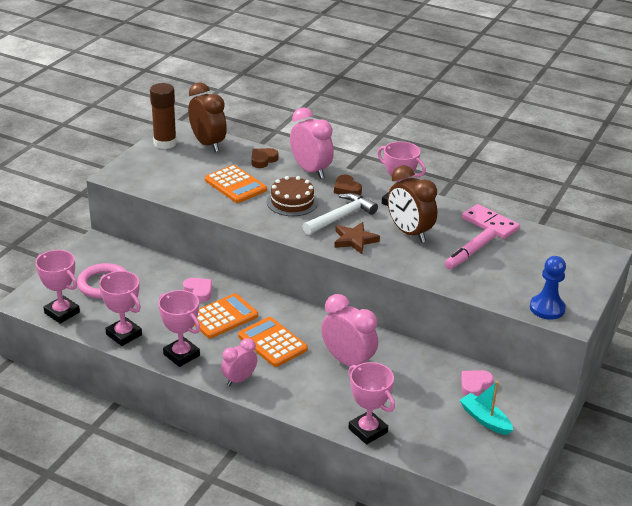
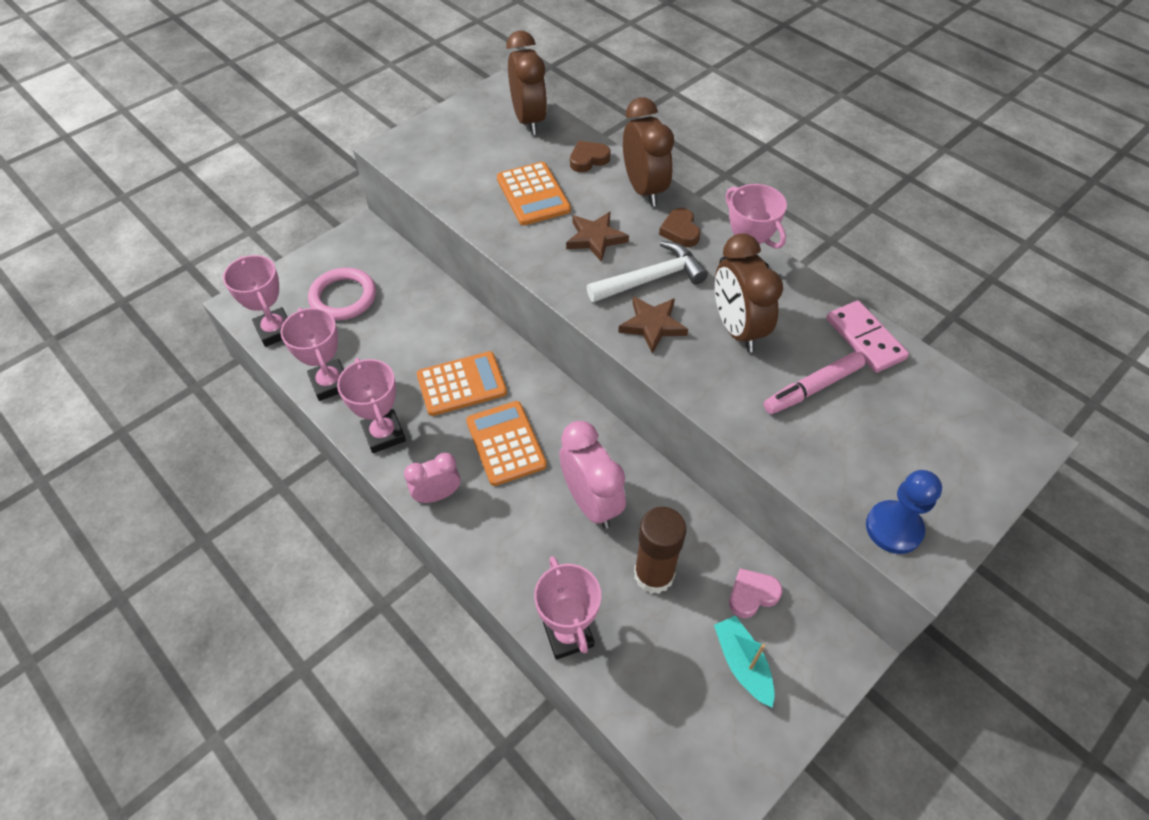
camera: 20 degrees right, 20 degrees up
(165, 143) = (475, 109): brown glue stick -> brown glue stick (654, 575)
(199, 291) = (450, 335): pink heart -> none
(292, 202) = (595, 238): brown cake -> brown star
(310, 170) = (644, 189): pink clock -> brown clock

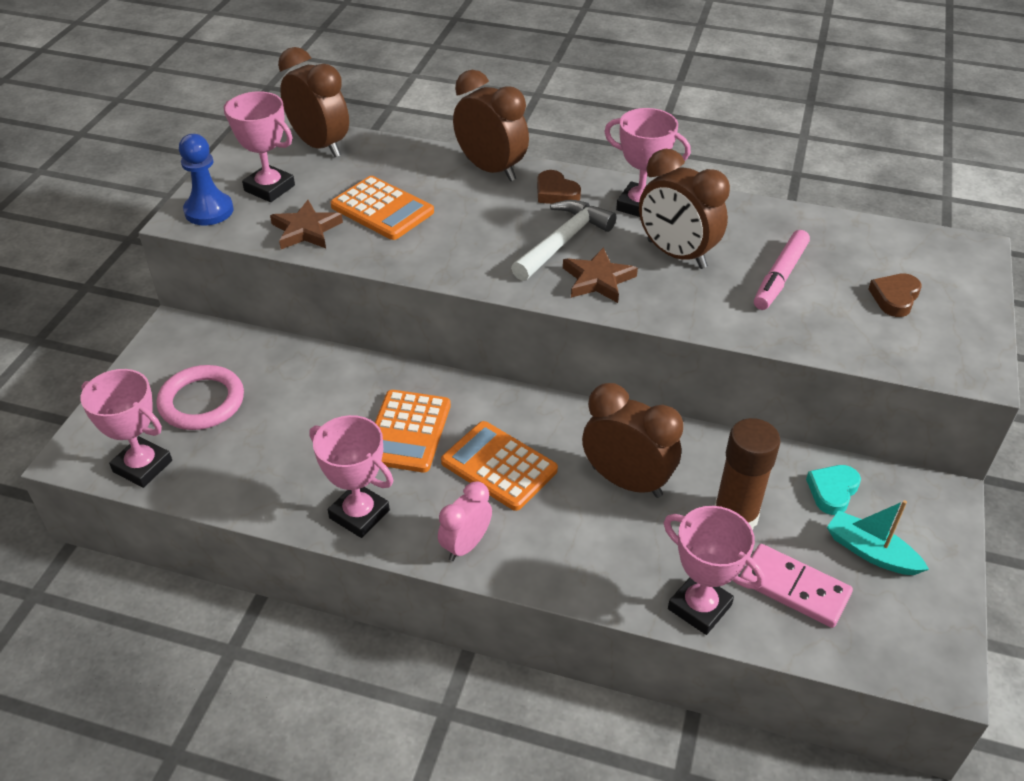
camera: 30 degrees left, 10 degrees down
(330, 383) = (255, 491): pink trophy -> pink trophy (269, 188)
(461, 384) = (407, 431): orange calculator -> orange calculator turned 150 degrees clockwise
(588, 159) = (413, 161): brown heart -> brown heart (894, 298)
(591, 502) = (626, 481): pink clock -> brown clock
(595, 238) = (479, 226): brown star -> brown star (306, 230)
(752, 595) = (832, 491): pink heart -> turquoise heart
(865, 339) = (789, 222): pink domino -> pink domino (794, 588)
(893, 528) = (934, 356): blue pawn -> blue pawn (209, 211)

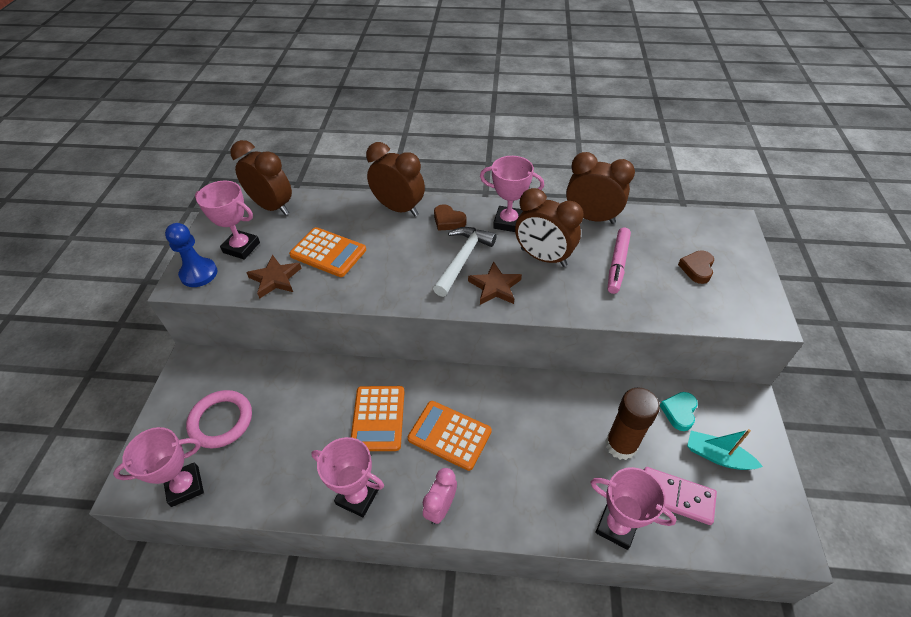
camera: 10 degrees left, 5 degrees up
(143, 466) = (185, 486): pink trophy -> pink trophy turned 45 degrees counterclockwise
(626, 481) = (541, 430): brown clock -> brown clock (591, 218)

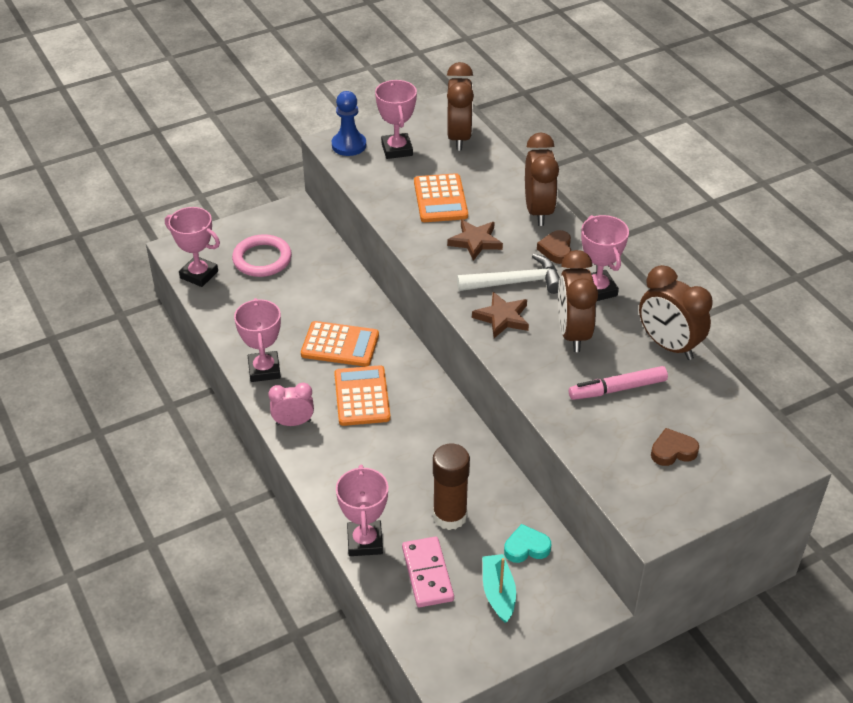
camera: 55 degrees right, 5 degrees down
(275, 279) = (383, 187): brown star -> brown star (475, 241)
(378, 418) = (340, 345): orange calculator -> orange calculator turned 135 degrees counterclockwise
(591, 218) = (668, 345): brown clock -> brown clock turned 150 degrees clockwise

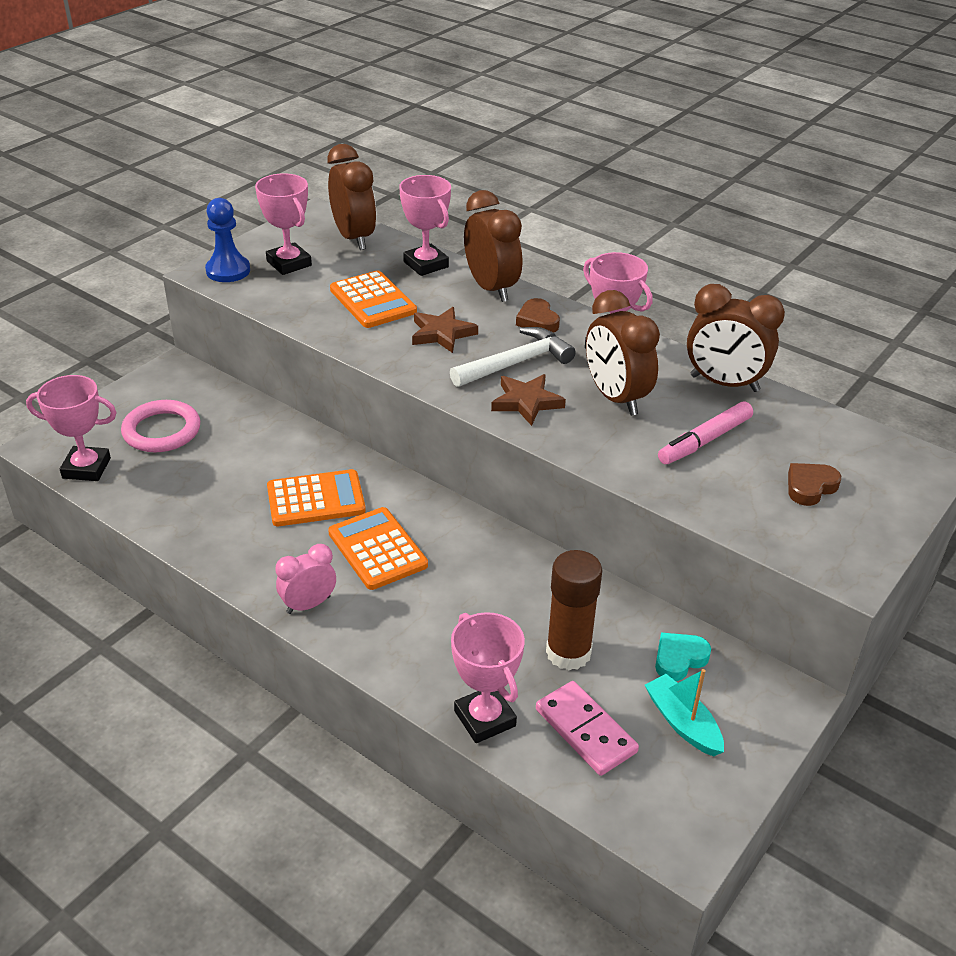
camera: 25 degrees left, 5 degrees down
(264, 370) = (235, 554): pink trophy -> pink trophy (426, 264)

